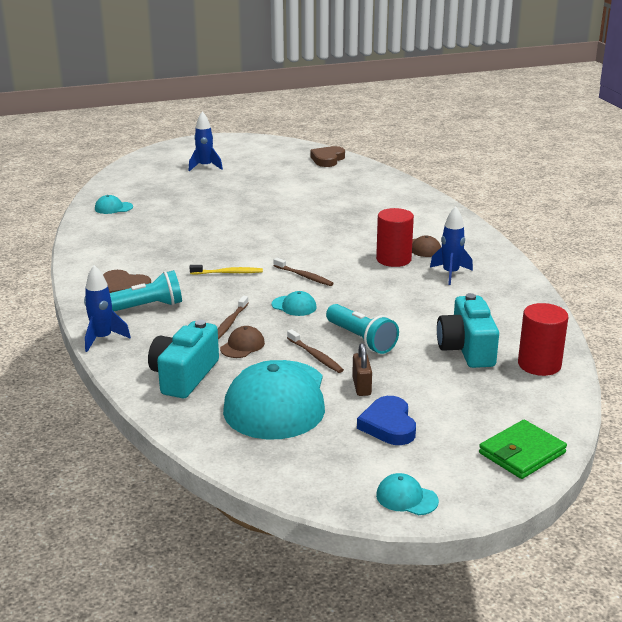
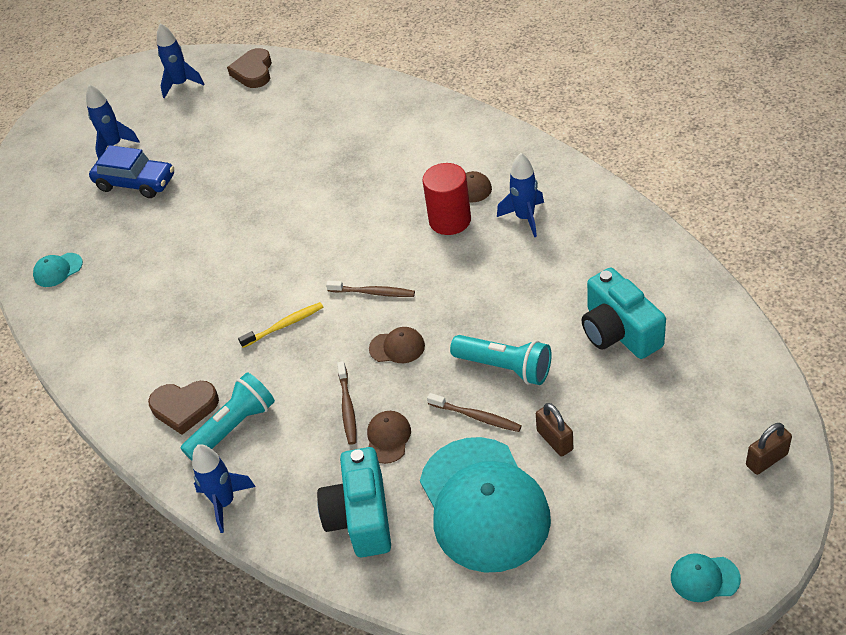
camera: 20 degrees left, 20 degrees up
(201, 185) = (136, 183): none -> blue car
(274, 153) = (181, 84): none -> blue rocket
(294, 306) = (397, 347): turquoise cap -> brown cap
(388, 425) = (619, 484): blue heart -> none
(522, 453) = (766, 459): green wallet -> brown padlock
(539, 365) = (702, 322): red cylinder -> none

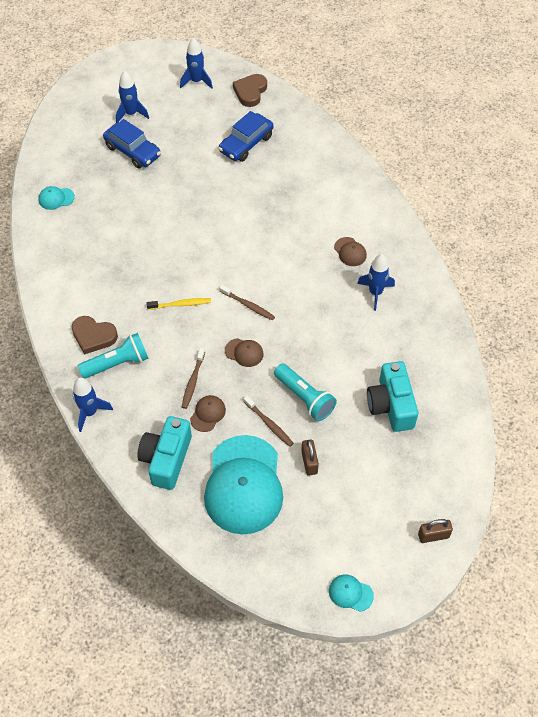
camera: 15 degrees right, 10 degrees up
(276, 124) = (246, 144): none -> blue car
(450, 220) = (325, 272): red cylinder -> none

